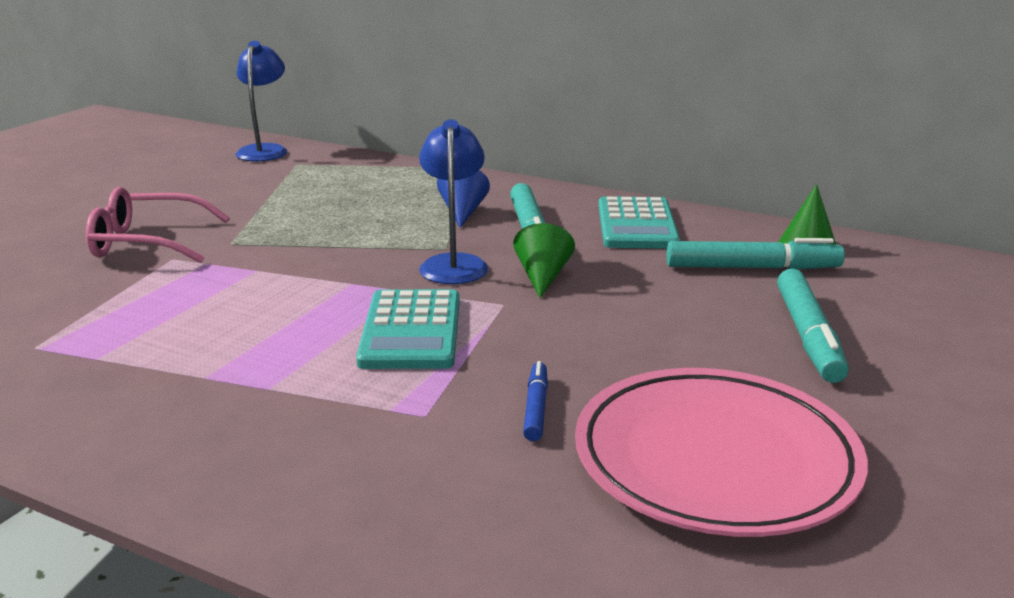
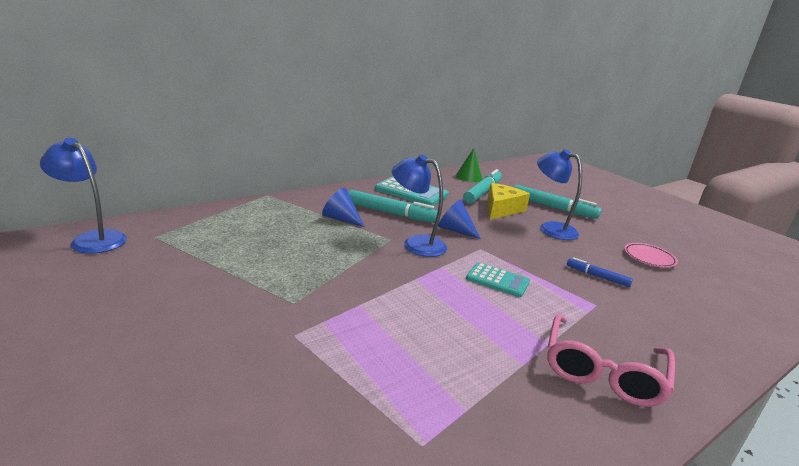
camera: 65 degrees left, 0 degrees up
(148, 242) = (241, 339): pink glasses -> pink glasses (602, 371)
(411, 331) = (497, 280): turquoise calculator -> turquoise calculator, size x0.63
(542, 277) = (455, 230): green cone -> blue cone
(688, 345) = (550, 228): none -> blue lamp
(700, 294) = (501, 209): none -> yellow cheese
(715, 460) = (649, 258): pink plate -> pink plate, size x0.42

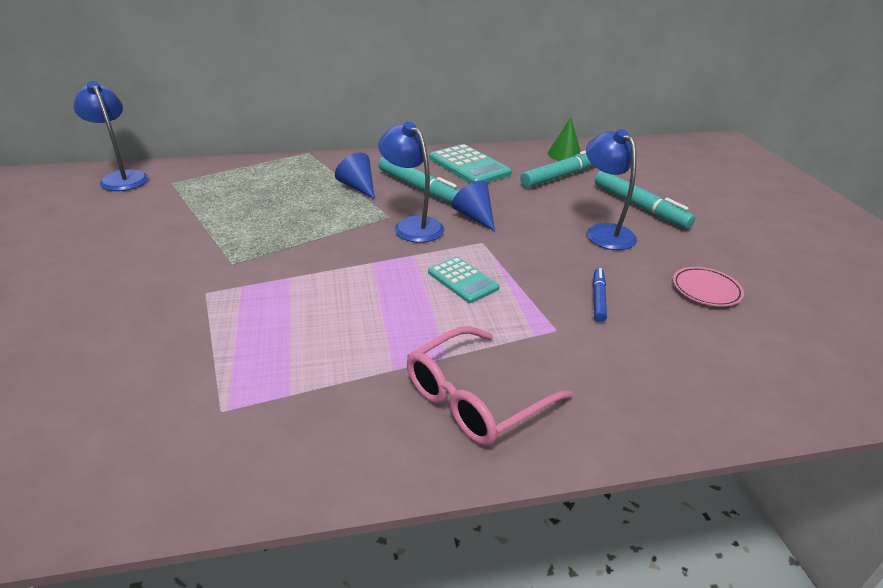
camera: 25 degrees right, 10 degrees up
(501, 209) = (563, 199): yellow cheese -> none
(597, 276) = (598, 299): blue marker -> blue marker turned 45 degrees clockwise

